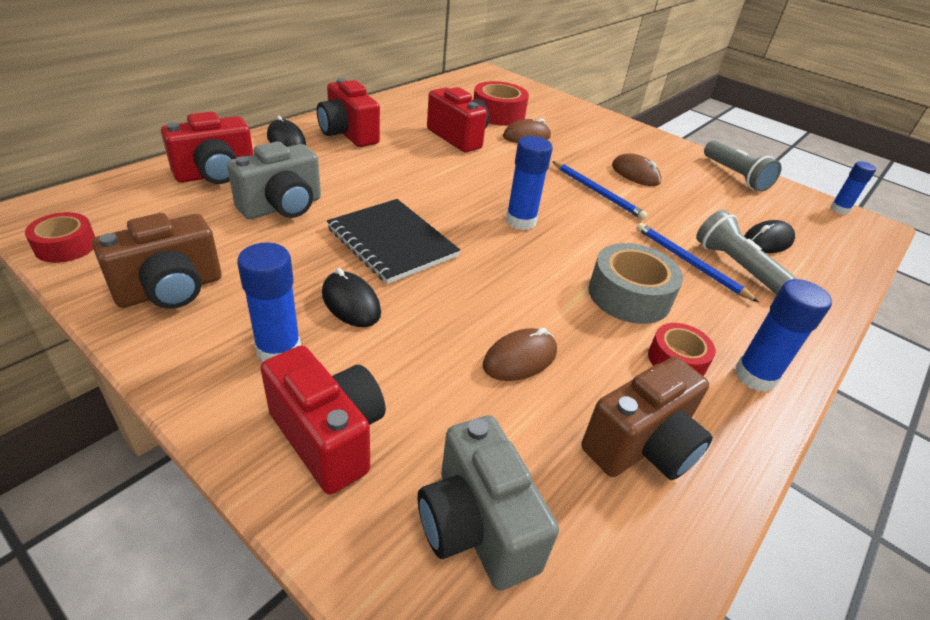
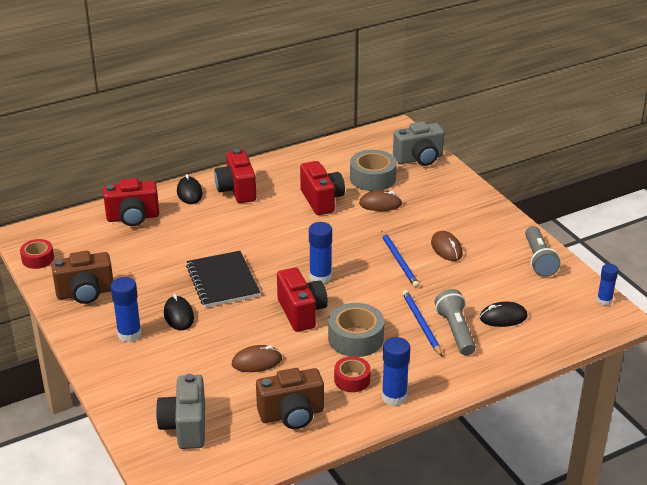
camera: 25 degrees right, 5 degrees down
(282, 207) = (165, 247): grey camera -> grey camera (419, 159)
(328, 436) = (137, 378): red camera -> red camera (301, 312)
(498, 114) = (372, 178): red tape -> grey tape

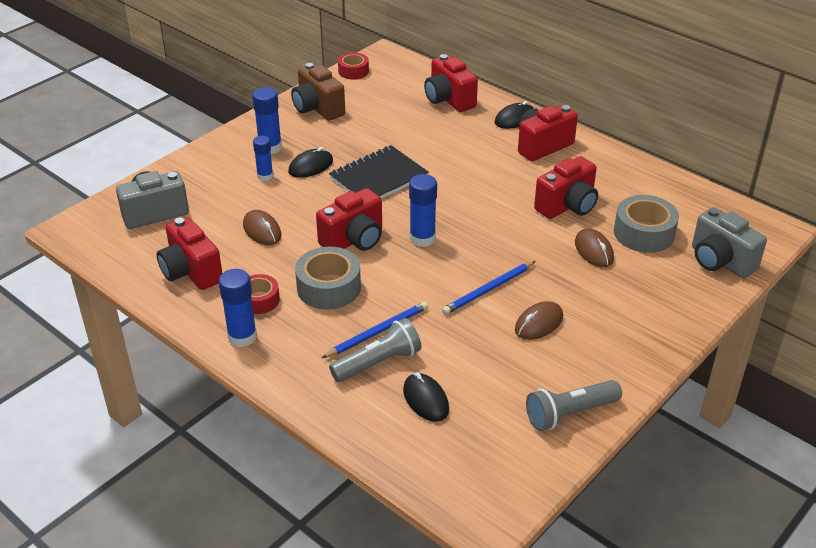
camera: 70 degrees right, 5 degrees up
(292, 414) = (191, 272): brown camera -> red camera
(604, 300) = (516, 497): blue glue stick -> blue glue stick (265, 176)

